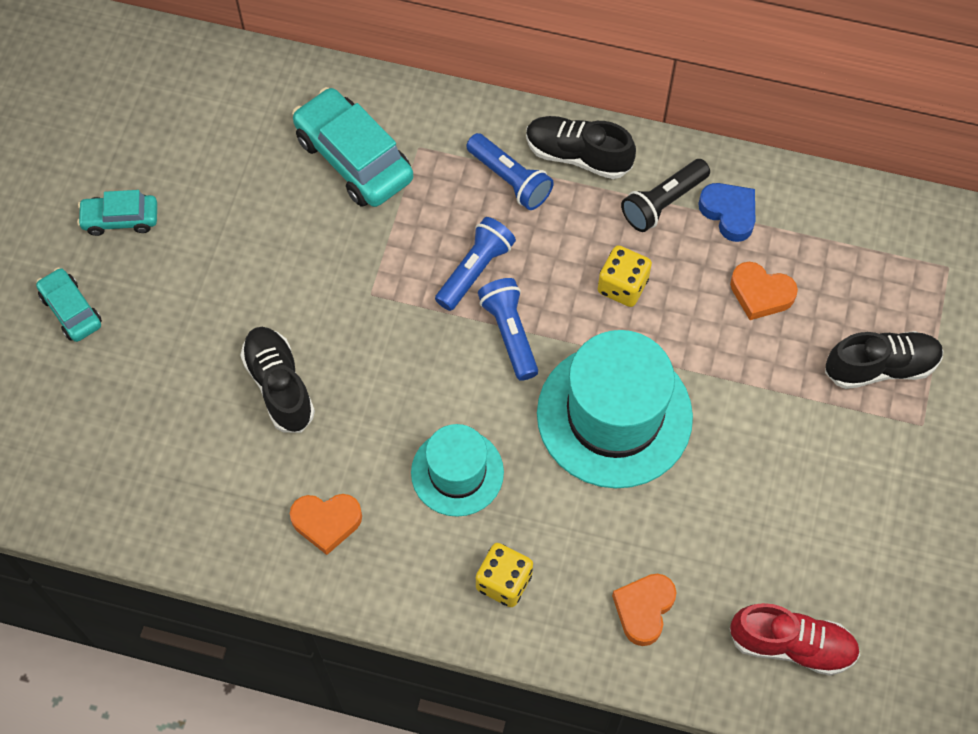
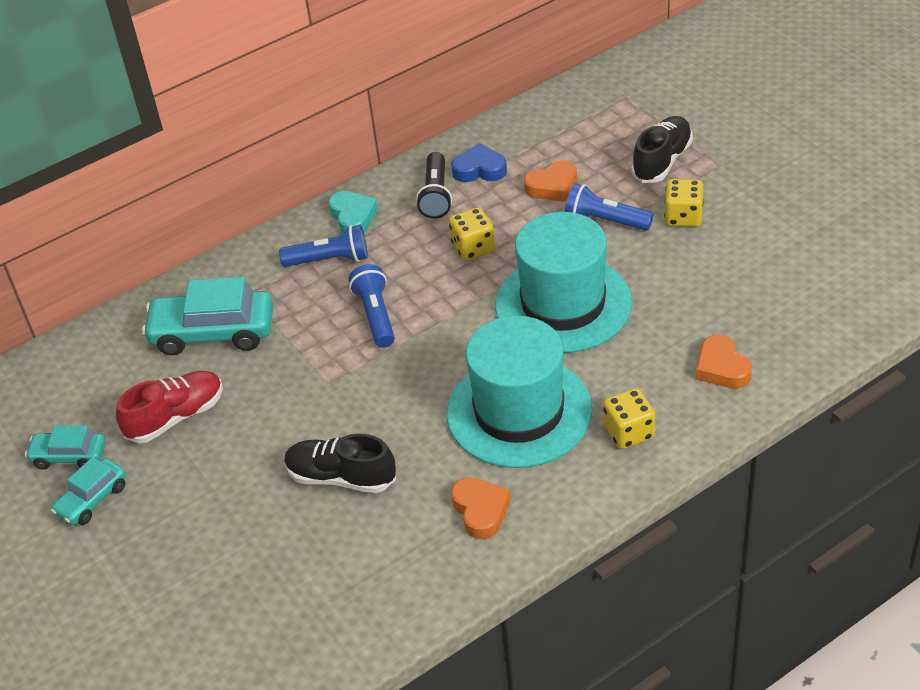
camera: 45 degrees left, 20 degrees down
(71, 310) = (130, 577): turquoise car -> turquoise car (69, 456)
(326, 522) = (480, 511): orange heart -> orange heart turned 60 degrees counterclockwise
(457, 472) = (519, 411): turquoise hat -> turquoise hat, size x1.70
(509, 333) = (443, 324): blue flashlight -> blue flashlight (605, 221)
(578, 155) = (353, 217): black shoe -> turquoise heart
(791, 645) = (816, 307): red shoe -> red shoe (176, 417)
(817, 440) = (683, 217): none -> yellow dice

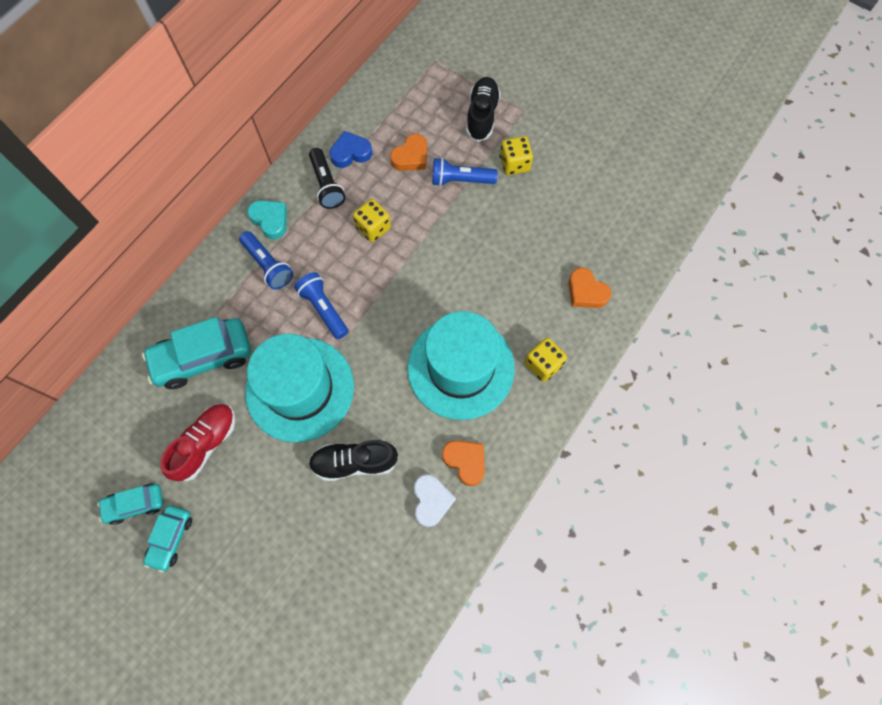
camera: 25 degrees left, 25 degrees up
(330, 260) = (268, 265): blue flashlight -> blue flashlight turned 75 degrees clockwise
(418, 541) = (431, 501): none -> white heart
(563, 304) = (457, 263): turquoise hat -> turquoise hat (300, 389)

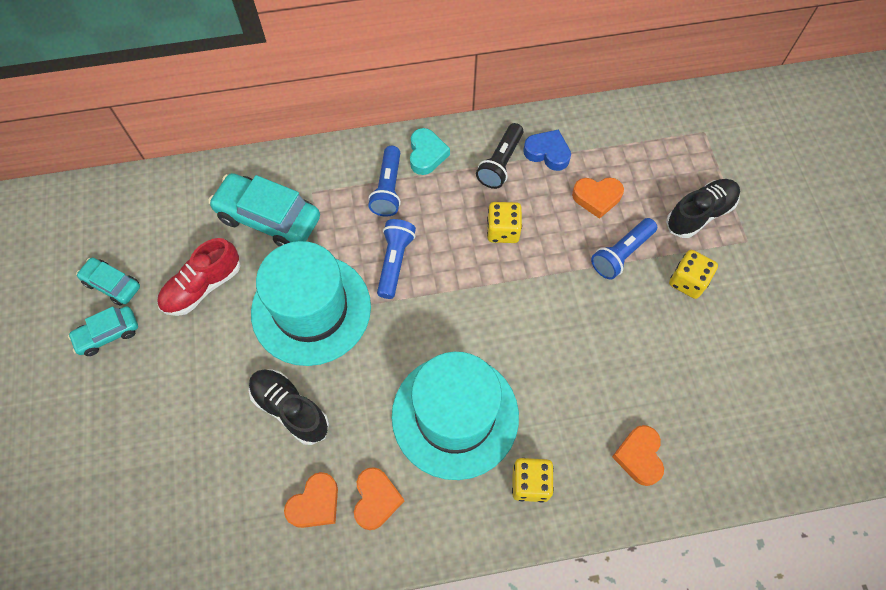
camera: 45 degrees right, 5 degrees down
(206, 444) = (203, 286): red shoe -> red shoe turned 150 degrees clockwise
(431, 501) = (315, 503): white heart -> orange heart
(460, 180) = (621, 254): blue flashlight -> blue flashlight turned 90 degrees counterclockwise

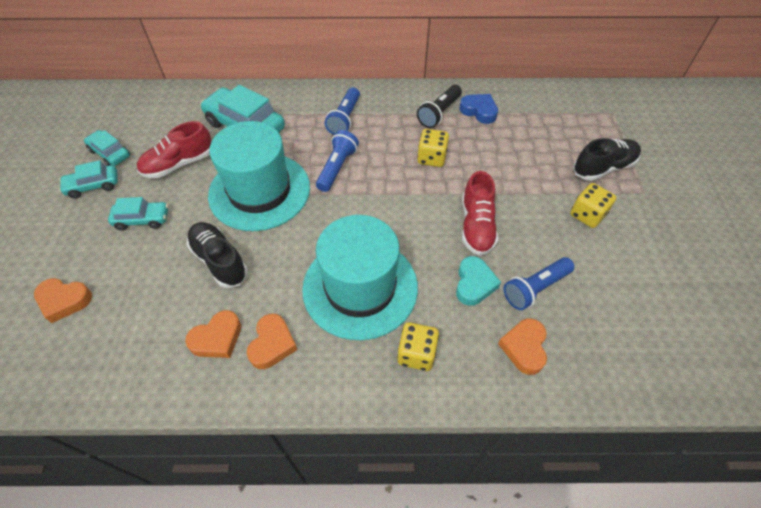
camera: 10 degrees right, 10 degrees down
(184, 370) = (142, 219): none -> turquoise car
(426, 154) = (381, 101): turquoise heart -> turquoise heart (474, 284)
(568, 316) = (476, 226): none -> red shoe
(597, 198) = (515, 145): orange heart -> orange heart (64, 301)
(621, 254) = (530, 187): blue flashlight -> blue flashlight (535, 288)

